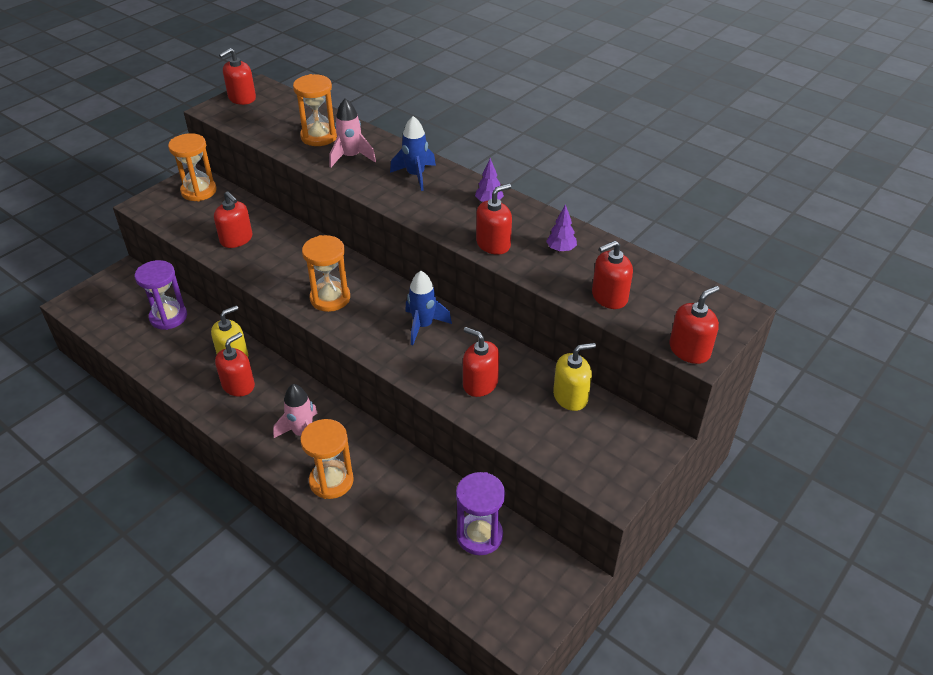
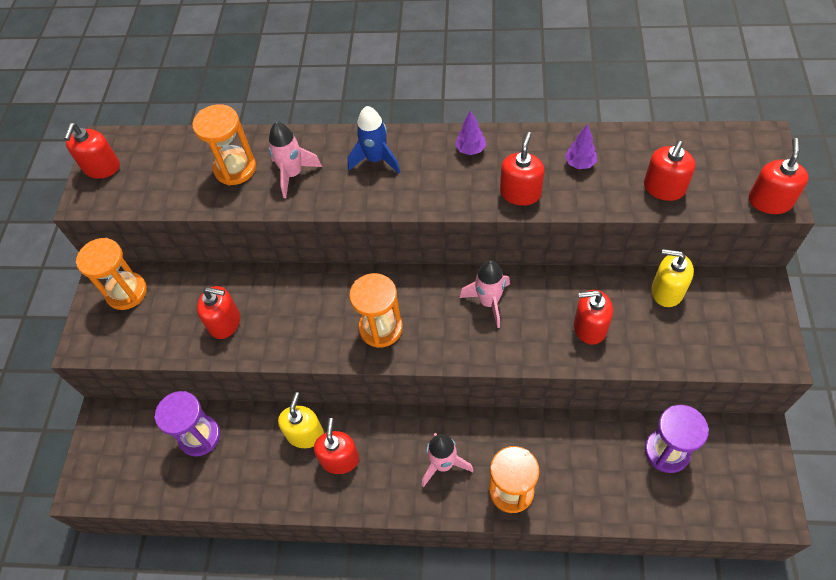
camera: 30 degrees left, 15 degrees up
(423, 326) = (489, 302): blue rocket -> pink rocket
(570, 397) = (667, 291): yellow soap dispenser -> yellow soap dispenser turned 105 degrees counterclockwise

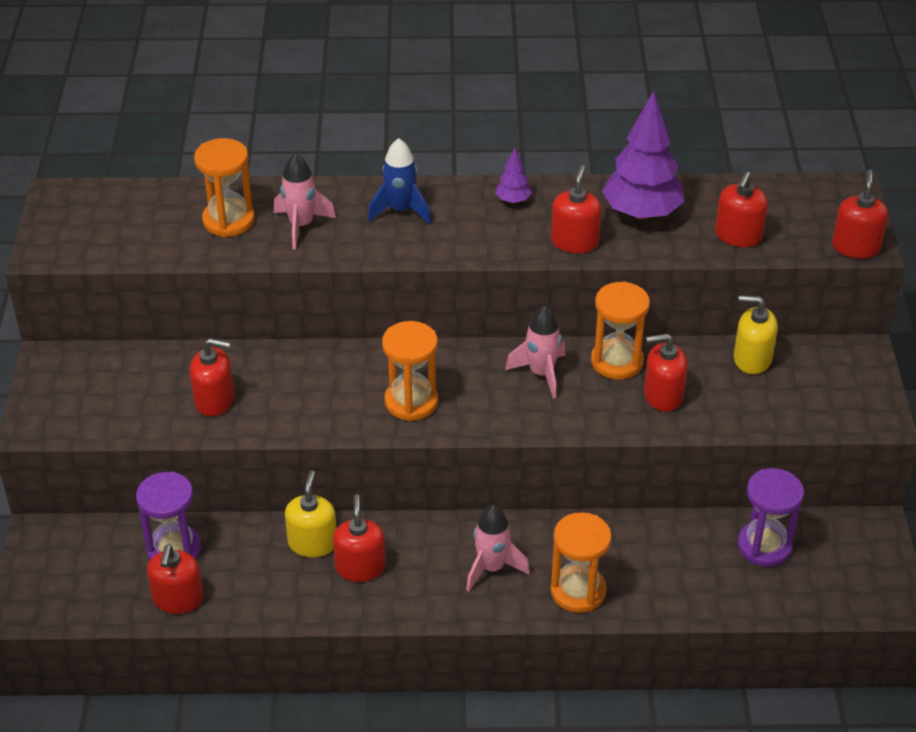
camera: 10 degrees left, 15 degrees down
(102, 167) = (59, 220): red soap dispenser -> red soap dispenser (178, 599)
(126, 292) = (82, 372): orange hourglass -> orange hourglass (617, 362)
(579, 163) = (641, 213): purple tree -> purple tree, size x2.21

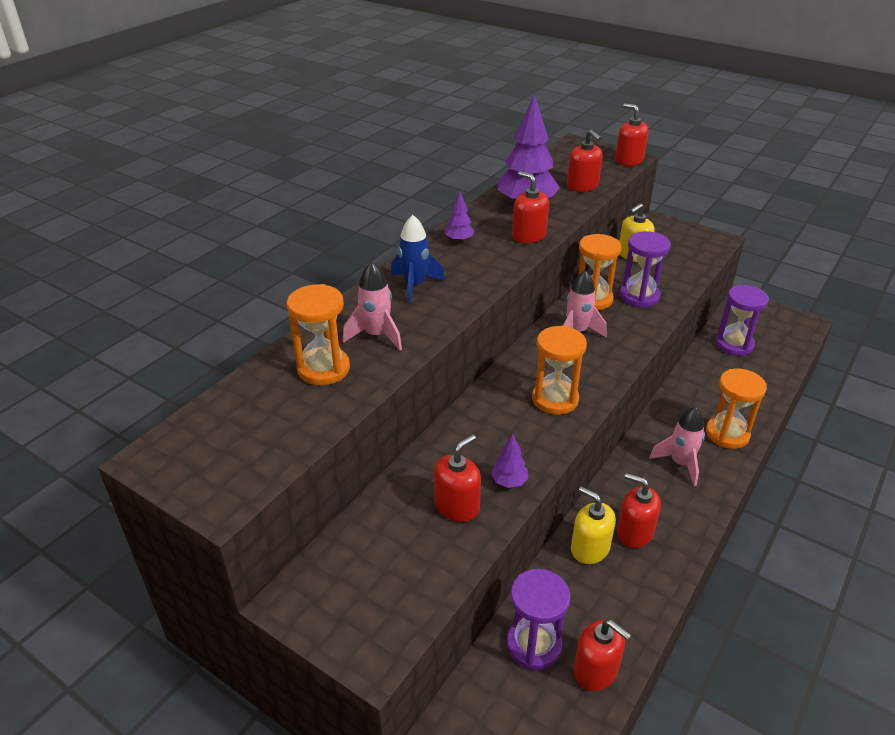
camera: 55 degrees left, 5 degrees down
(269, 419) = (509, 482): none -> purple tree
(663, 395) = (639, 296): red soap dispenser -> purple hourglass

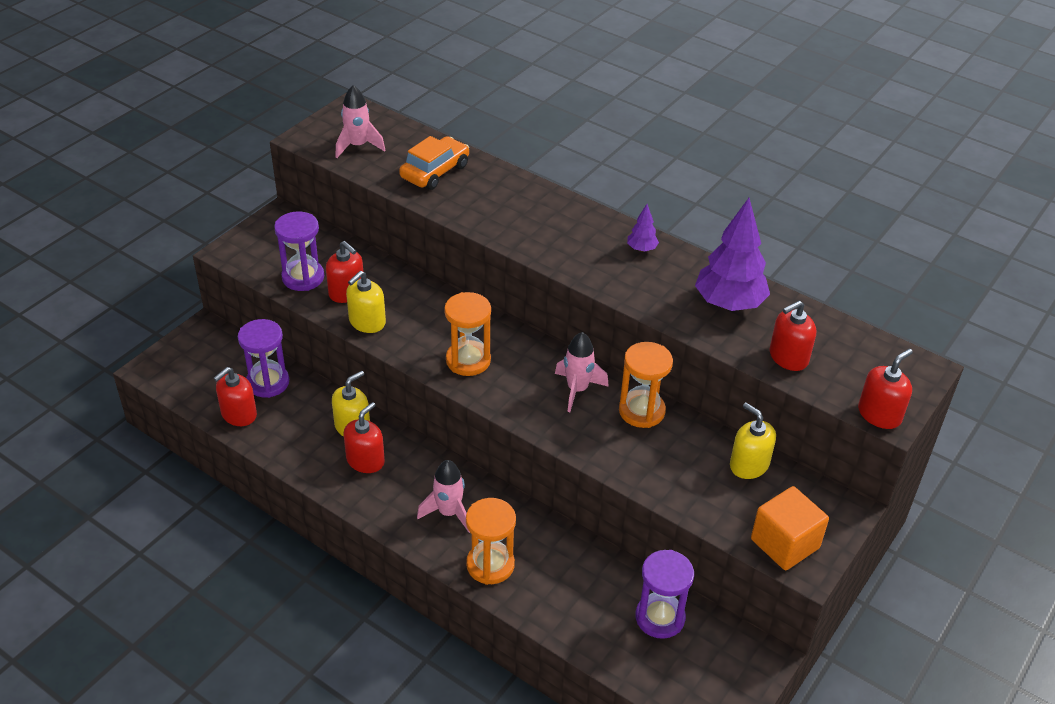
camera: 90 degrees right, 5 degrees up
(323, 369) = (435, 172): orange hourglass -> orange car
(376, 335) = (477, 197): pink rocket -> pink rocket (358, 146)
(414, 286) = (554, 218): blue rocket -> none
(509, 482) = (367, 322): purple tree -> yellow soap dispenser
(529, 236) = (655, 299): red soap dispenser -> none
(639, 296) = (650, 453): purple hourglass -> purple hourglass (303, 277)
(701, 245) = (784, 543): none -> orange cube

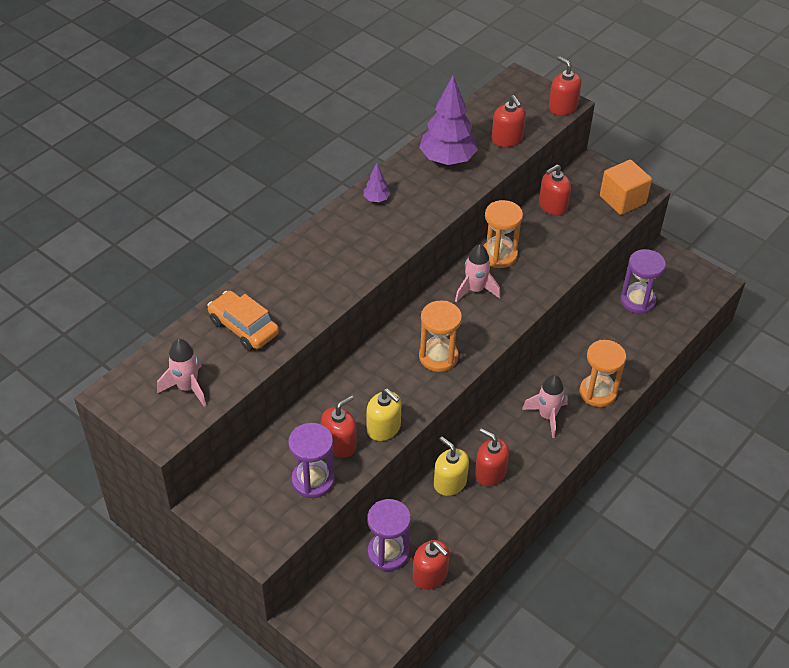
camera: 85 degrees left, 5 degrees up
(749, 465) = (552, 206): yellow soap dispenser -> red soap dispenser

